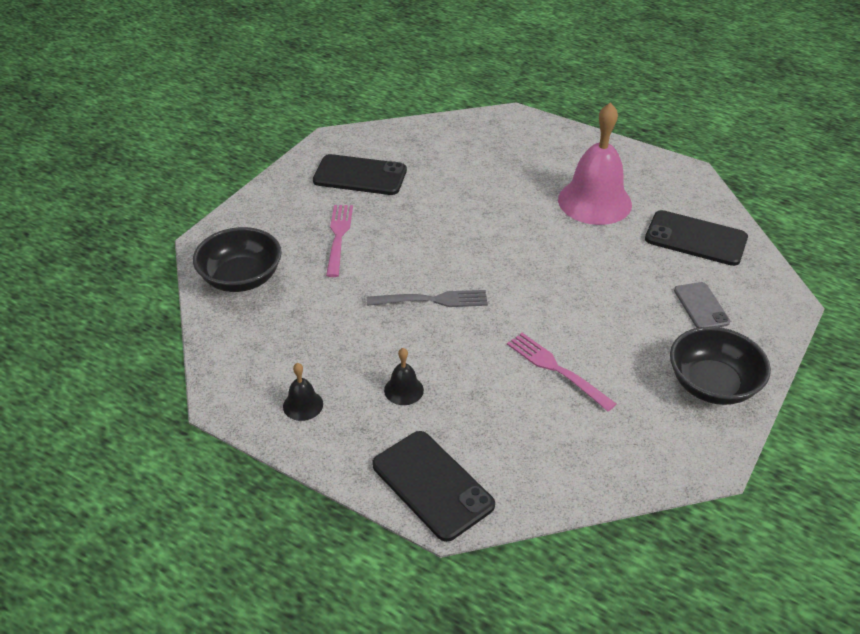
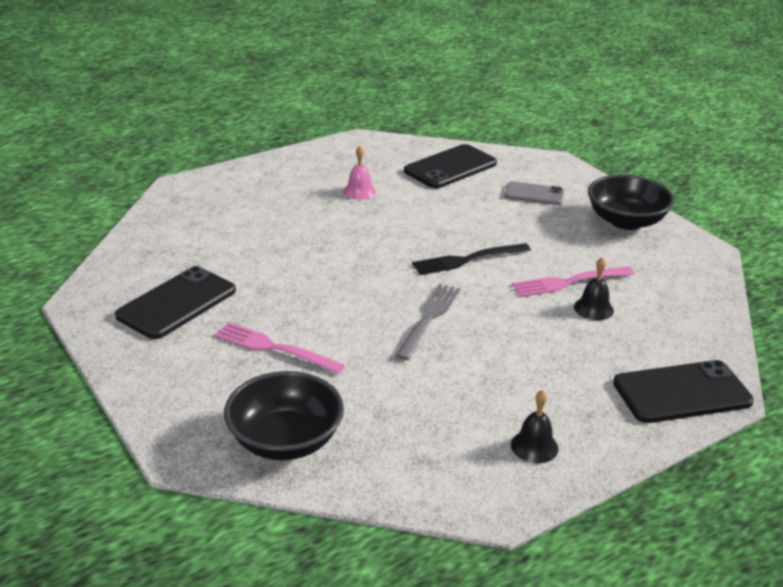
camera: 65 degrees left, 10 degrees down
(403, 390) = (548, 373): black bell -> black bell (593, 308)
(539, 296) = (467, 260): none -> black fork
(594, 202) = (359, 191): pink bell -> pink bell, size x0.43

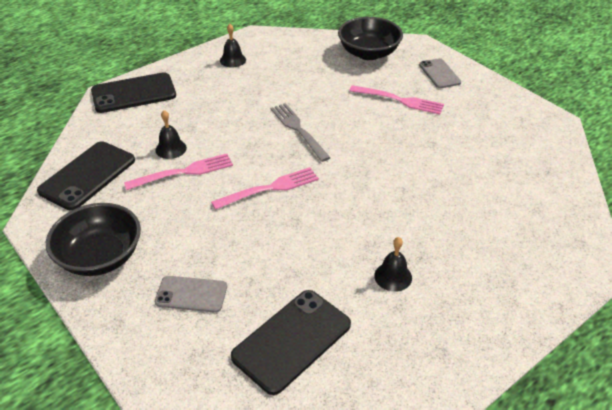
camera: 175 degrees right, 10 degrees up
(177, 303) = (487, 126): black phone -> black phone (87, 175)
(186, 387) = (439, 74): none -> grey phone
(359, 191) = (393, 276): pink bell -> black bell
(429, 318) = (298, 130): grey fork -> grey fork turned 135 degrees clockwise
(467, 260) = (269, 188): black fork -> pink fork

